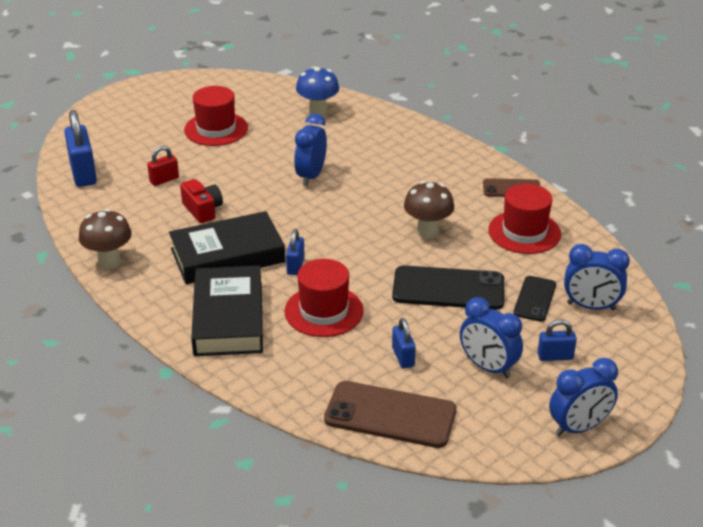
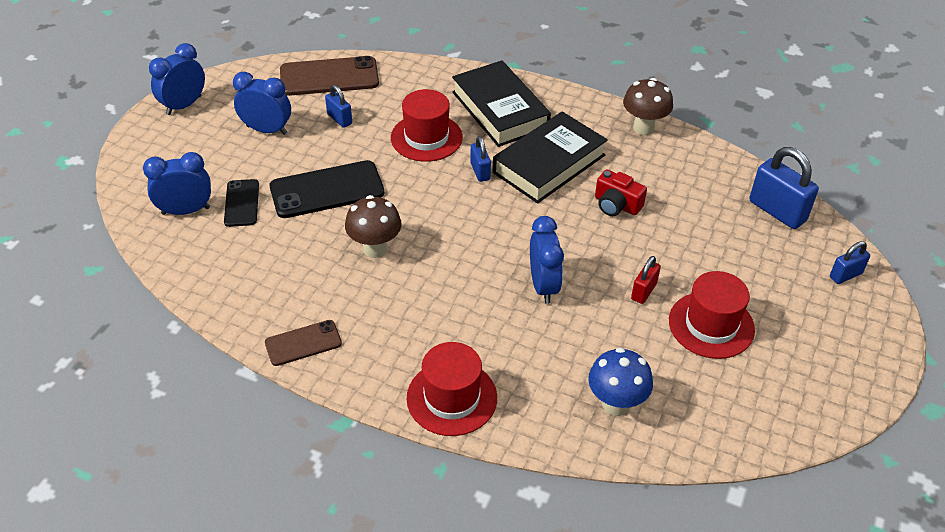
camera: 155 degrees right, 10 degrees up
(164, 180) = (690, 229): red padlock -> red padlock (643, 291)
(524, 232) = (271, 280): red hat -> red hat (452, 398)
(555, 356) = (212, 154): blue padlock -> blue padlock (845, 275)

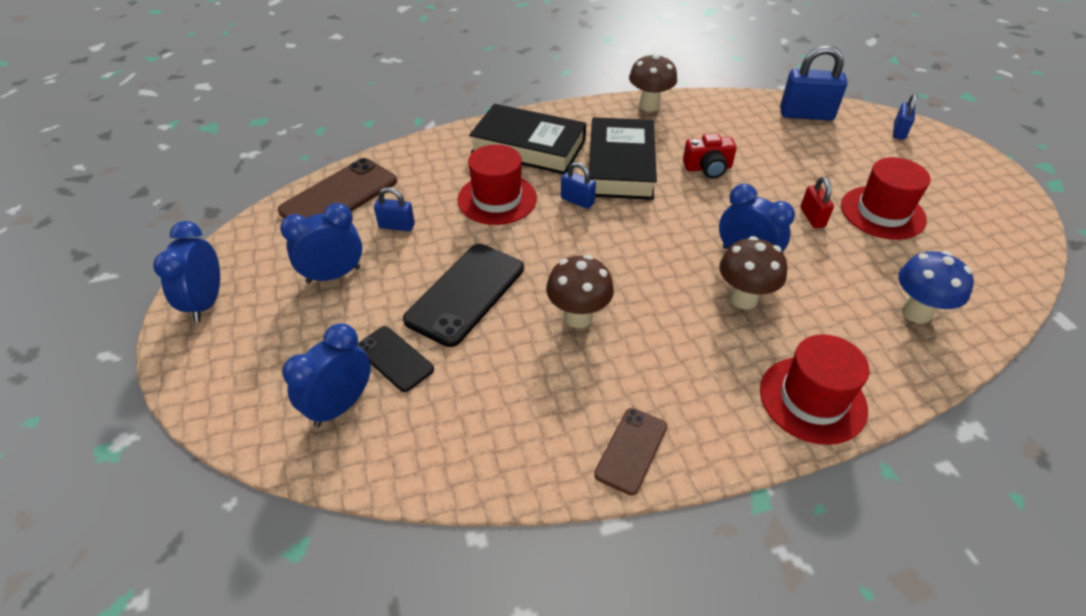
camera: 40 degrees left, 0 degrees up
(500, 310) = (743, 299): none -> brown mushroom

